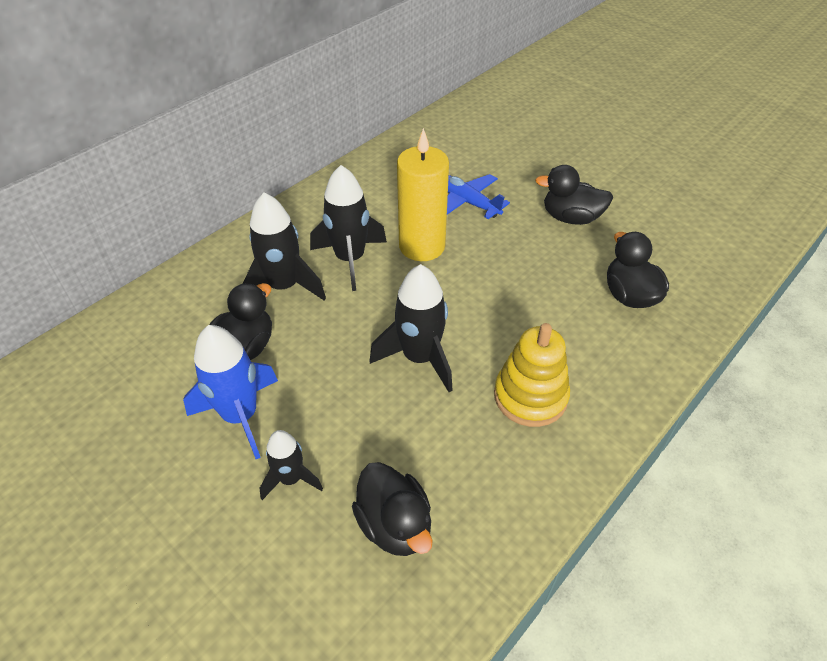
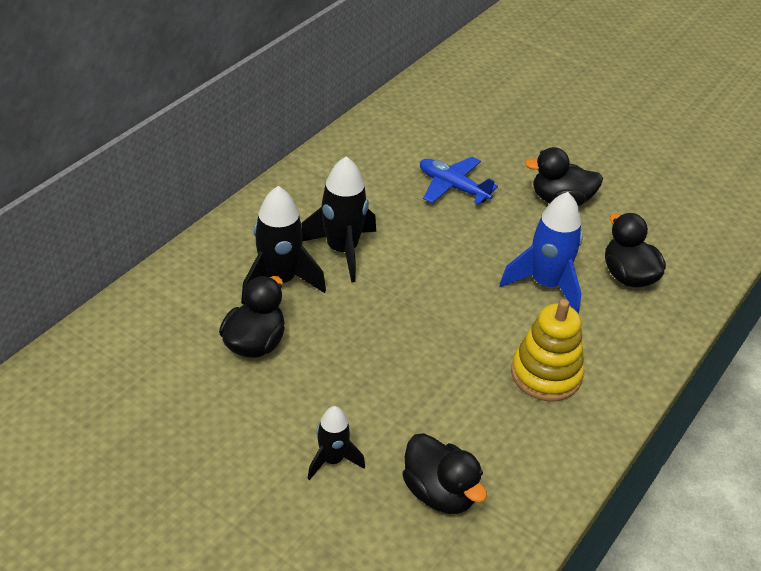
camera: 10 degrees left, 5 degrees down
(241, 416) = (268, 407): blue rocket -> blue rocket (546, 285)
(419, 358) = (433, 344): black rocket -> none
(422, 246) = (413, 234): yellow candle -> none

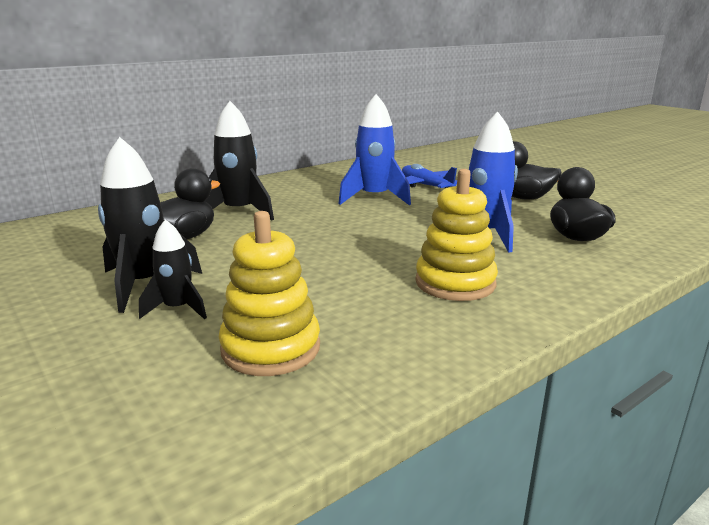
camera: 20 degrees right, 20 degrees down
(342, 250) = (306, 204): black rocket -> black rocket (144, 284)
(408, 225) = (374, 198): none -> blue rocket
(439, 493) = (271, 348): black duck -> yellow stacking toy

